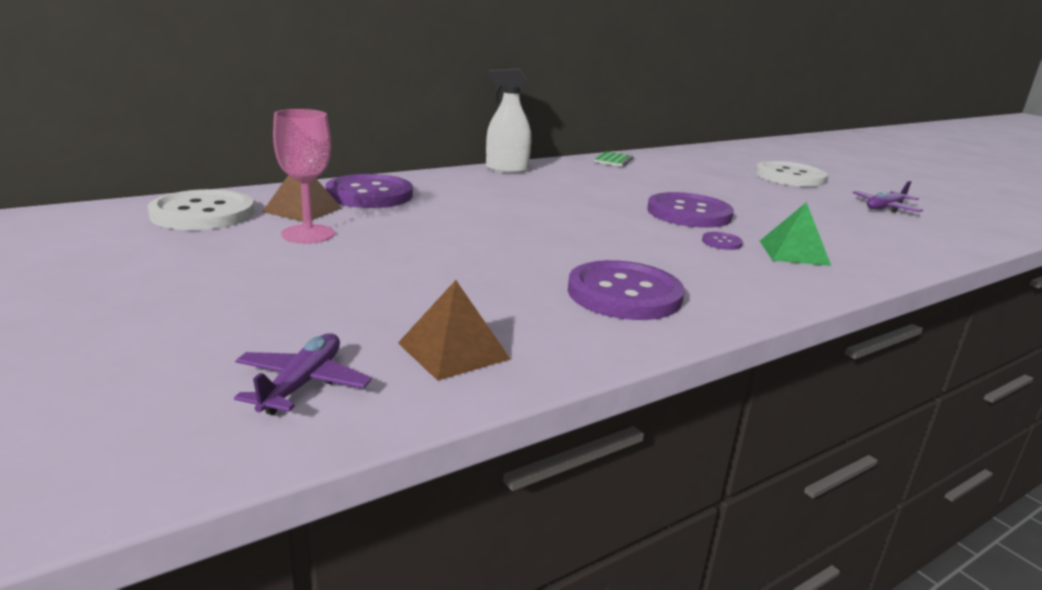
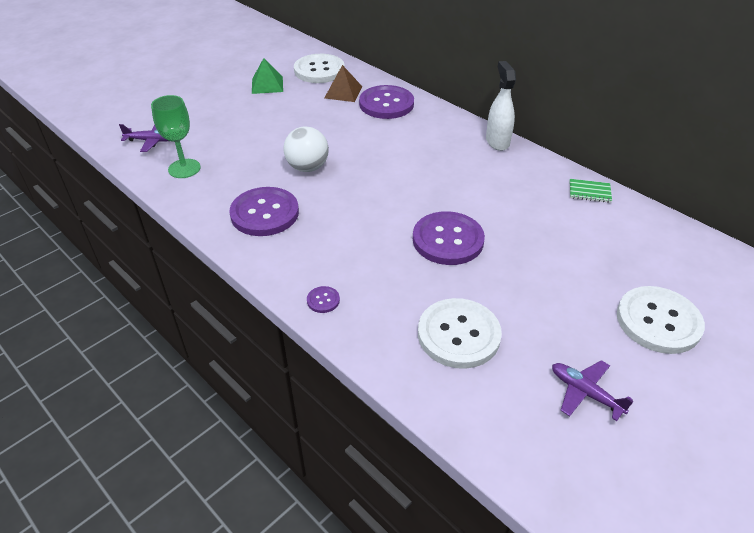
camera: 80 degrees right, 20 degrees up
(308, 234) = (306, 103): pink goblet -> none
(453, 350) = (184, 168): brown pyramid -> green goblet
(510, 255) = (307, 168): none -> white ball
(721, 242) = (382, 256): purple button -> purple button (323, 300)
(794, 252) = (380, 296): green pyramid -> green pyramid (267, 85)
(839, 232) = (458, 335): none -> white button

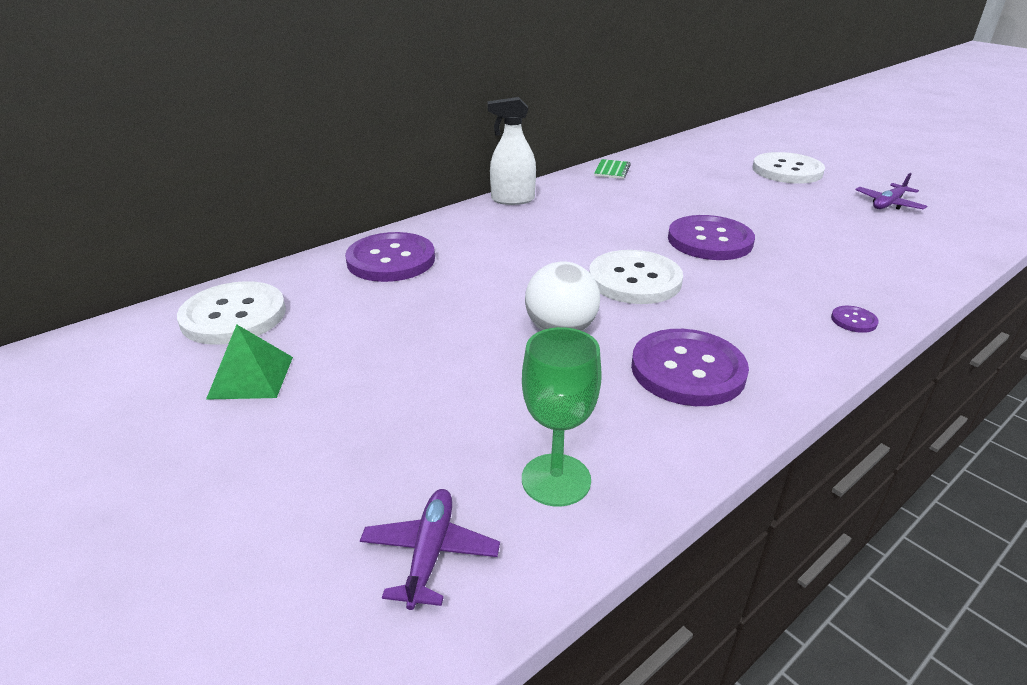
camera: 85 degrees left, 10 degrees down
(343, 92) = (332, 294): brown pyramid -> none
(458, 335) = (857, 246): white button -> white button (634, 280)

